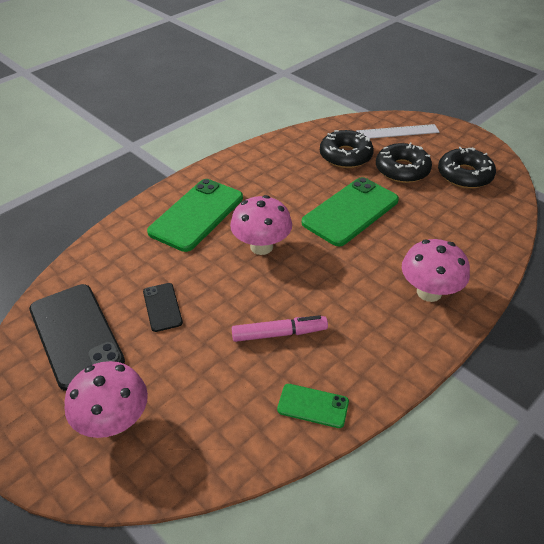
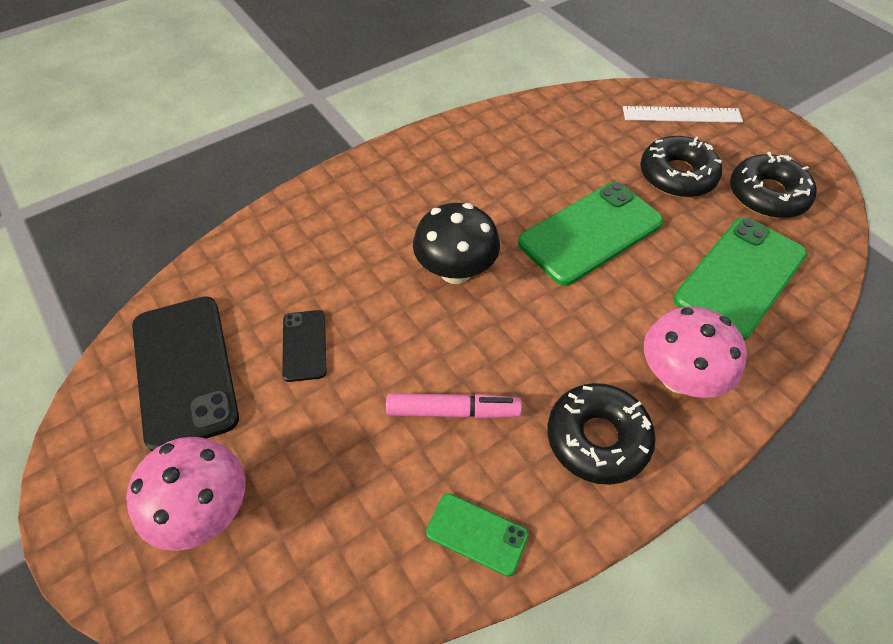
camera: 10 degrees right, 10 degrees up
(196, 215) = (378, 210): green phone -> green phone (740, 277)
(261, 246) = (455, 271): pink mushroom -> black mushroom
(345, 156) = (600, 144): black donut -> black donut (597, 438)

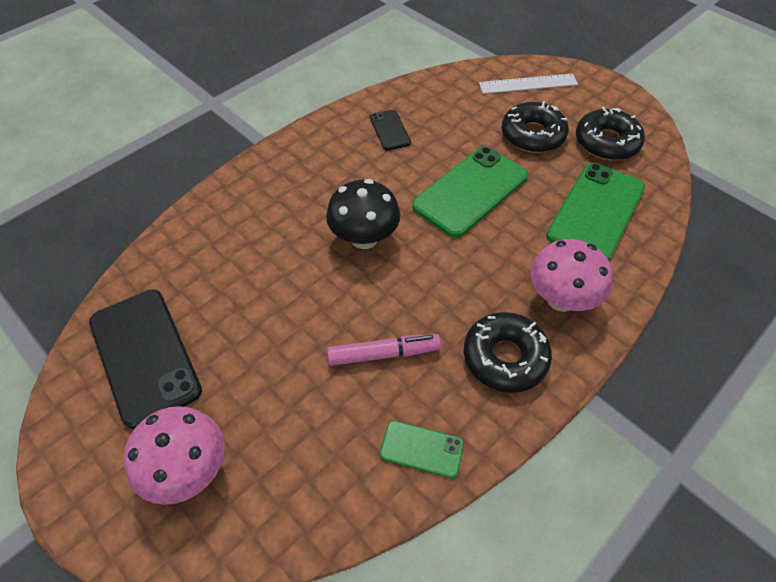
camera: 10 degrees left, 0 degrees up
(304, 345) = (246, 319): black phone -> black phone (390, 130)

